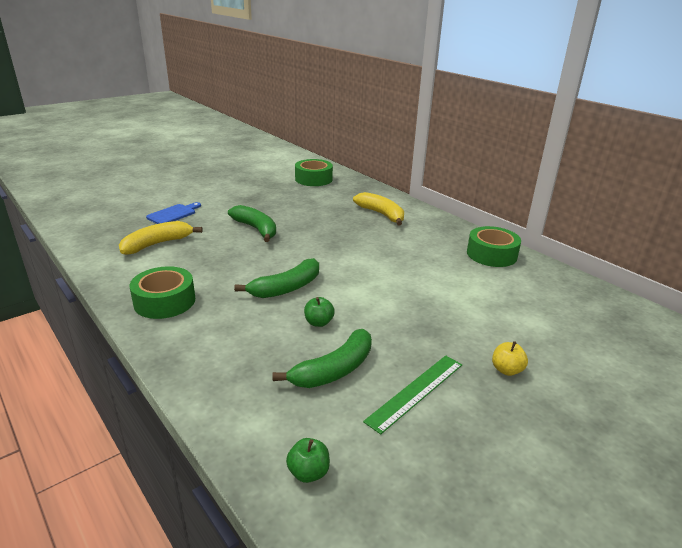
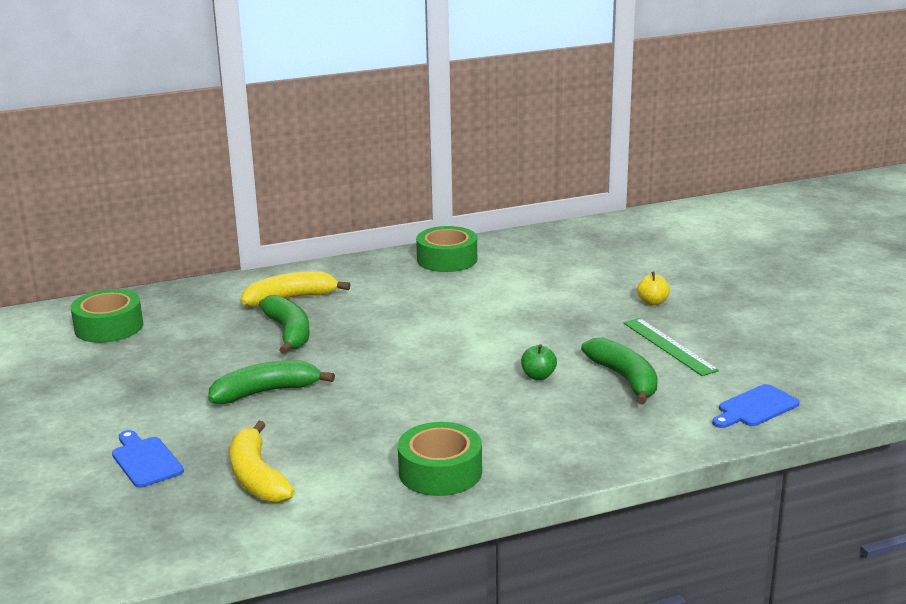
camera: 70 degrees left, 5 degrees down
(286, 288) = (453, 386): green banana -> green banana (289, 333)
(308, 472) = (755, 408): green apple -> blue cutting board

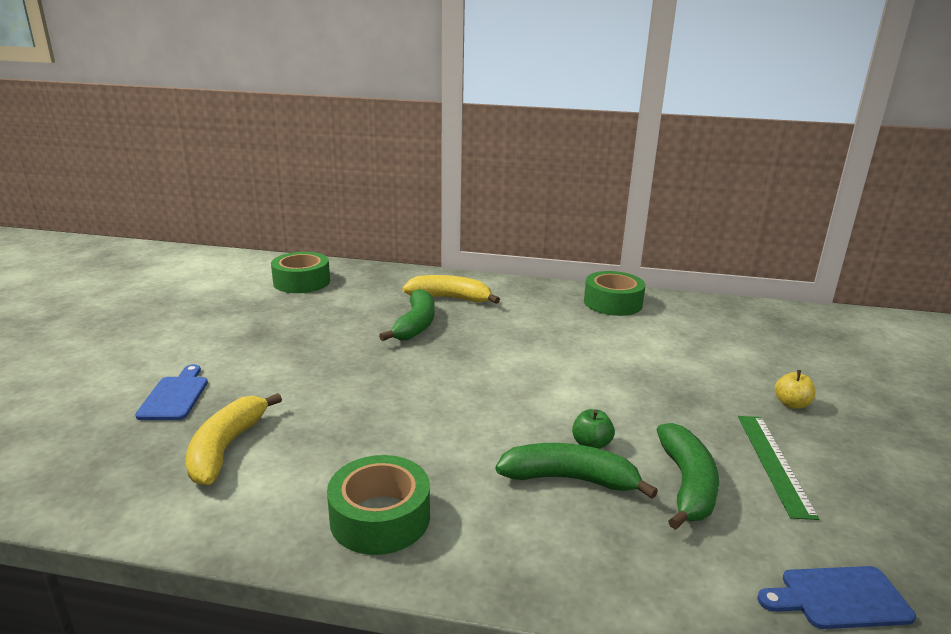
camera: 30 degrees right, 0 degrees up
(266, 392) = (336, 369): green banana -> green banana (570, 479)

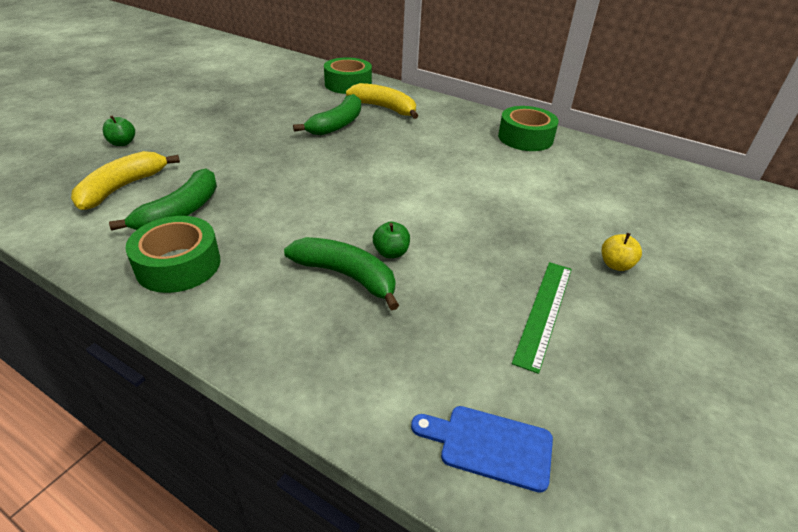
camera: 20 degrees right, 15 degrees up
(175, 396) = (122, 143): blue cutting board -> green apple
(301, 282) = (281, 75): green tape -> green tape (348, 84)
(687, 484) = (443, 308): green banana -> green banana (180, 212)

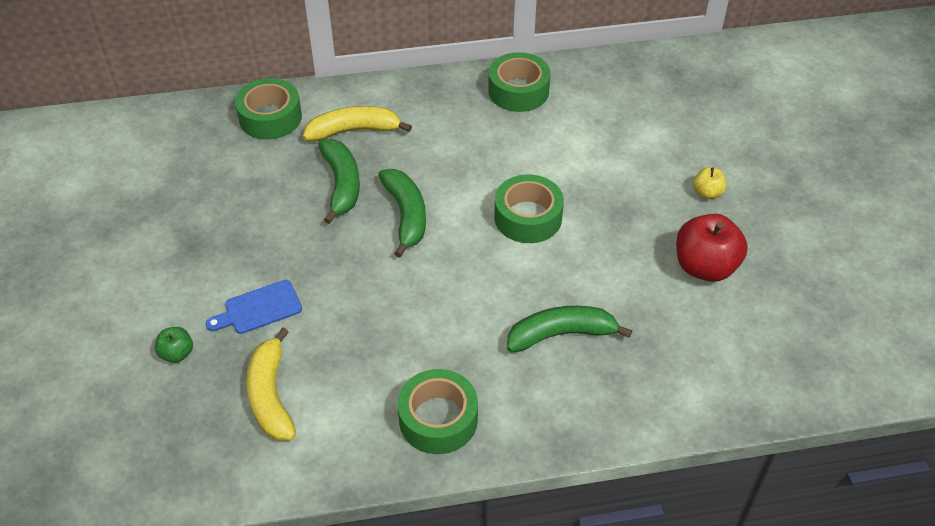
camera: 40 degrees left, 10 degrees up
(180, 212) = (362, 378): green banana -> green banana (406, 215)
(391, 253) = (564, 292): green apple -> none
(431, 198) = (528, 217): none -> green tape
(489, 445) = (764, 378): blue cutting board -> blue cutting board (259, 309)
(544, 312) = (705, 267): green ruler -> red apple

